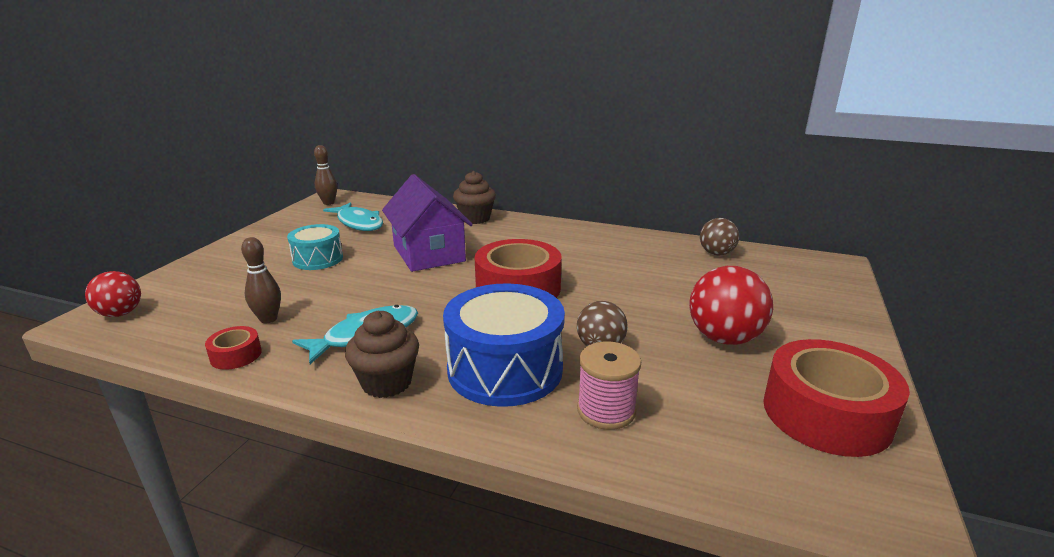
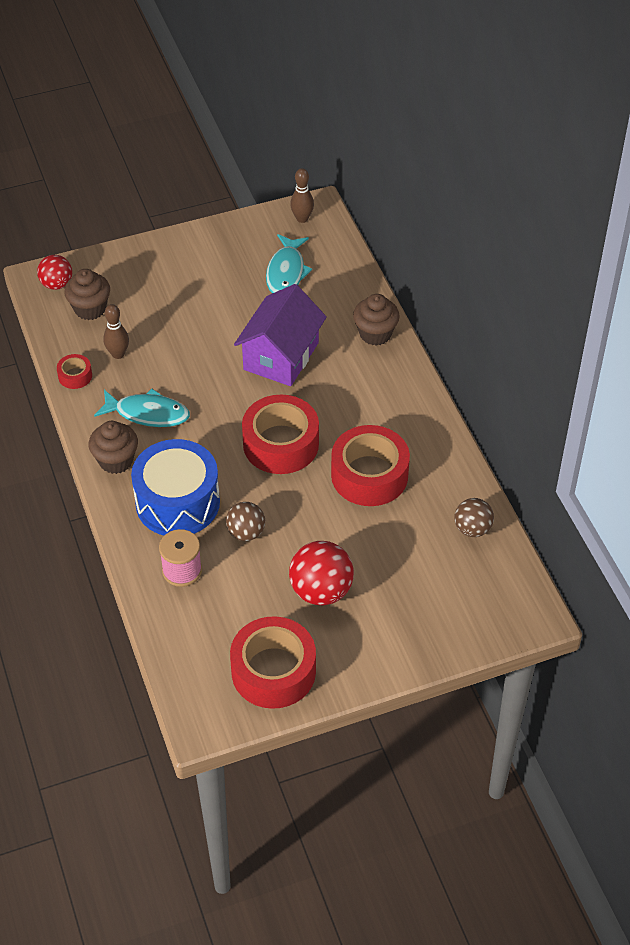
camera: 50 degrees right, 25 degrees up
(189, 310) = (90, 309): none -> brown cupcake
(318, 259) = (207, 305): turquoise drum -> none
(609, 267) = (369, 475): none -> red tape

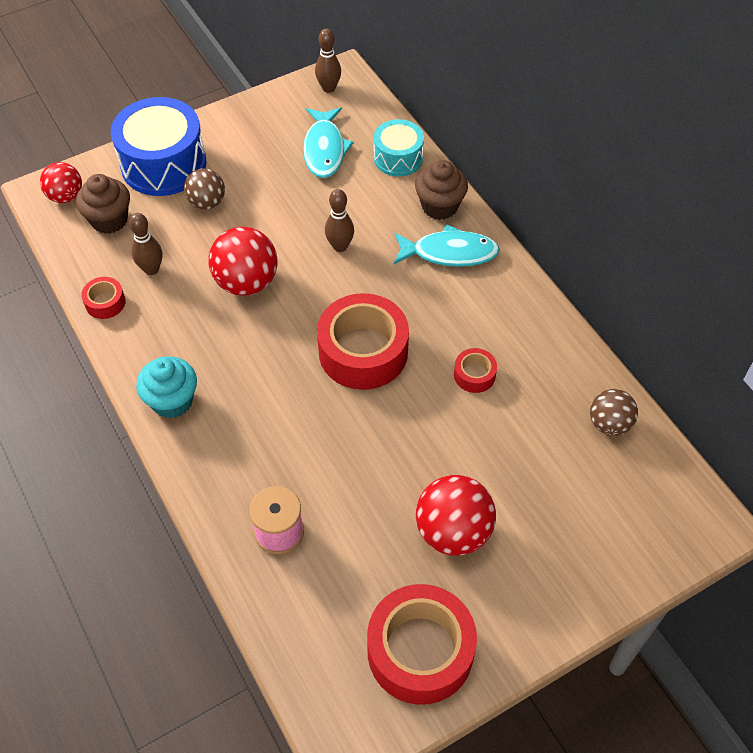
camera: 10 degrees left, 5 degrees up
(116, 460) = (172, 401): brown cupcake -> turquoise cupcake
(148, 413) = (199, 336): turquoise fish -> turquoise fish (449, 253)
(177, 502) = (256, 443): blue drum -> blue drum (163, 164)
(195, 375) = (246, 282): none -> red ball
(246, 532) = (346, 470): brown ball -> brown ball (207, 202)
(281, 356) = (340, 246): purple house -> brown bowling pin
(349, 288) = (398, 158): none -> turquoise drum
(369, 475) = (474, 375): red tape -> red tape, size x0.46

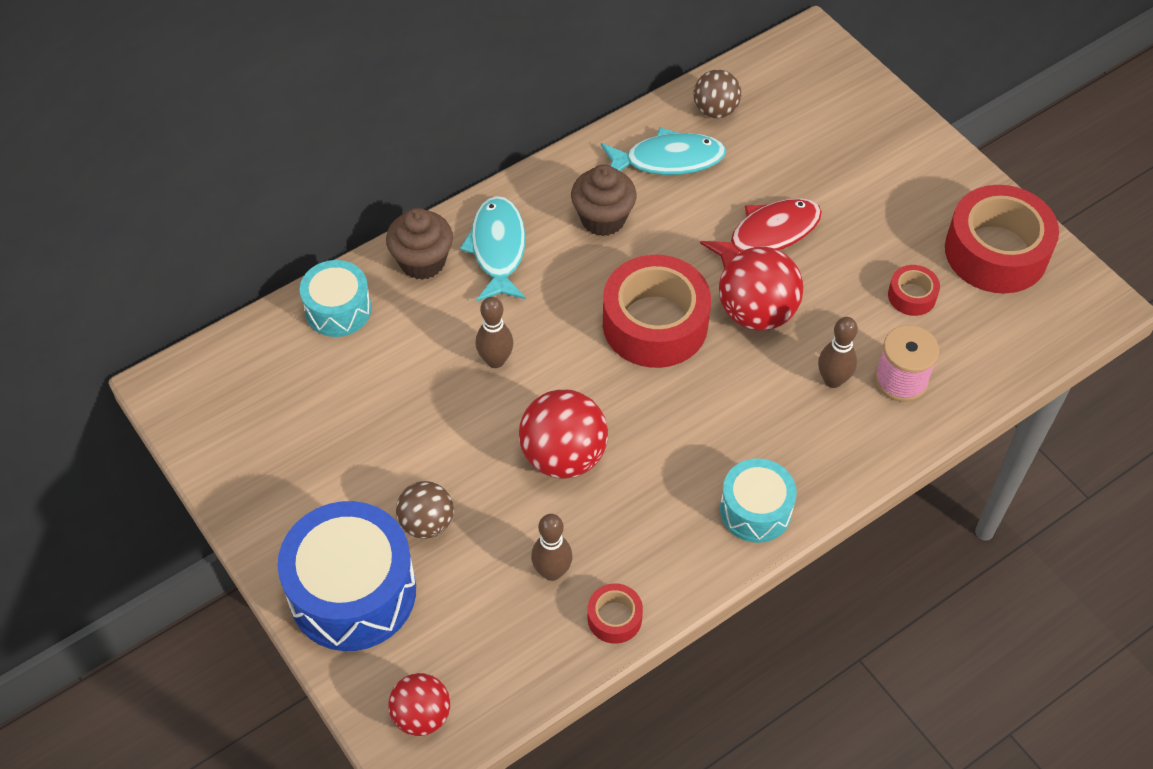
camera: 95 degrees left, 0 degrees up
(109, 220) = (466, 644): brown cupcake -> brown cupcake (603, 219)
(172, 401) = (755, 510): turquoise cupcake -> turquoise drum
(324, 149) = (322, 393): turquoise fish -> turquoise fish (668, 160)
(328, 88) = (197, 400): brown bowling pin -> brown bowling pin (833, 380)
(453, 531) = (865, 232): red ball -> red ball (756, 313)
(454, 448) = (768, 234): none -> red fish
(474, 375) = (672, 220): red tape -> red tape (912, 296)

